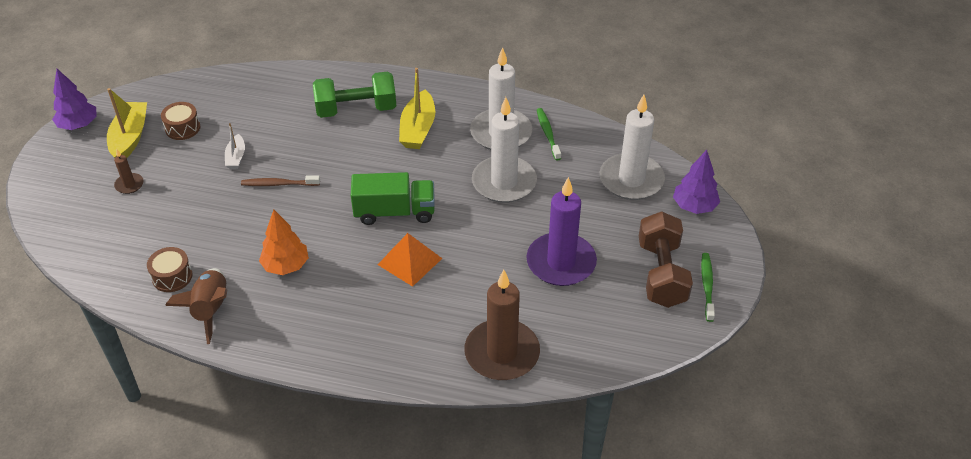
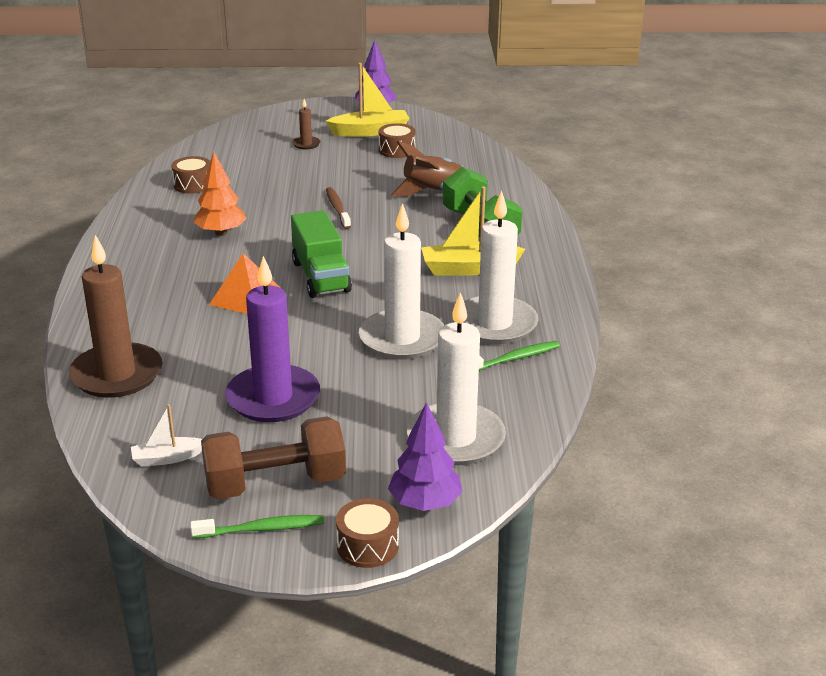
camera: 75 degrees right, 15 degrees down
(211, 310) = (154, 209): brown rocket -> brown rocket (432, 192)
(236, 157) = (367, 181): white boat -> white boat (167, 458)
(730, 239) = (367, 546): none -> brown drum

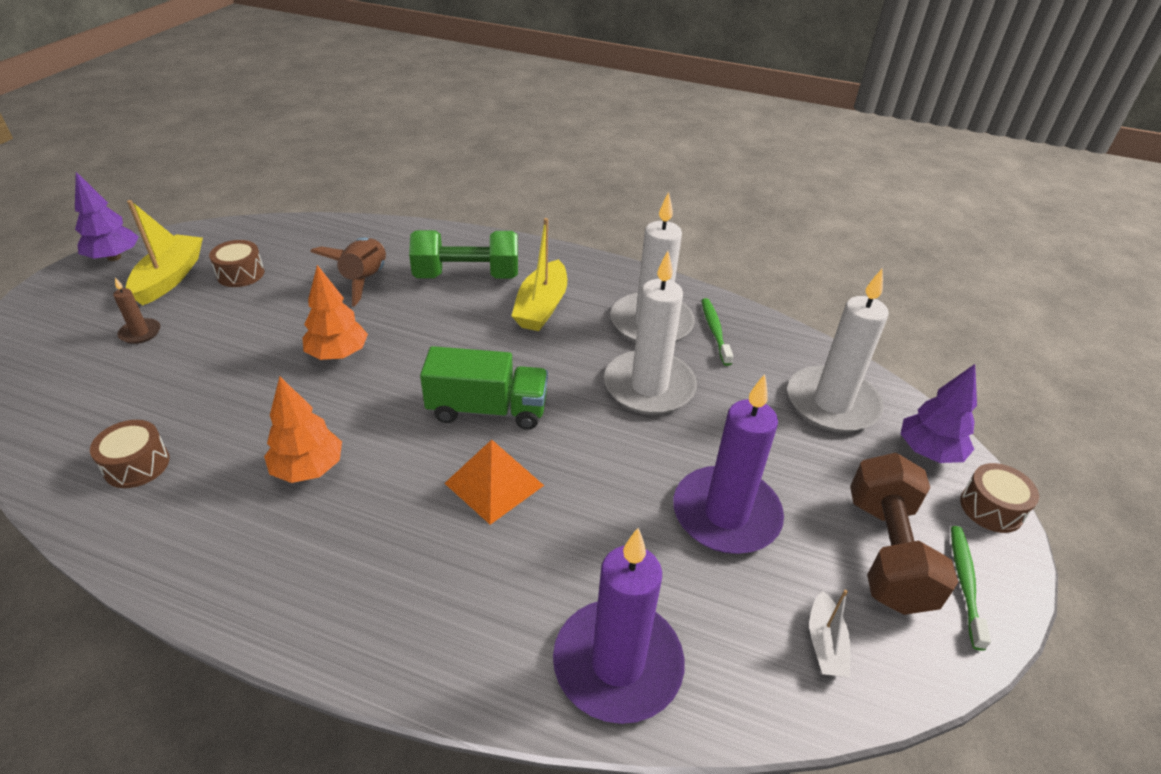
camera: 70 degrees left, 10 degrees up
(117, 374) = (617, 664): brown candle -> purple candle
(337, 208) = (338, 354): brown toothbrush -> orange tree

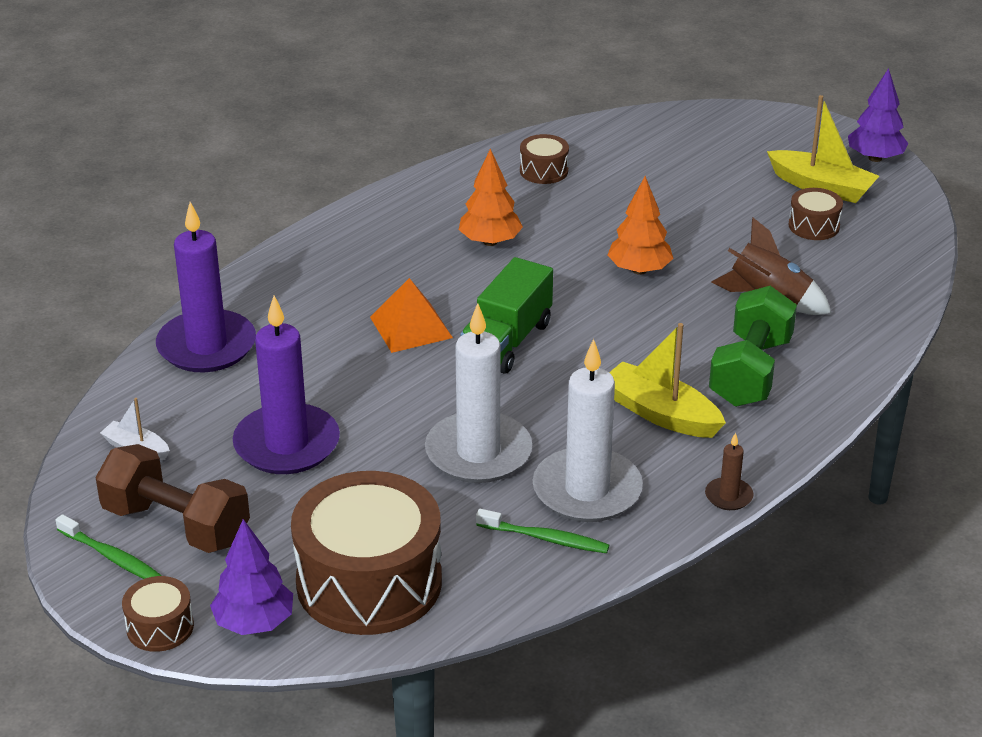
camera: 115 degrees right, 5 degrees down
(140, 333) = (727, 172): brown candle -> brown candle (728, 496)
(832, 403) = (369, 582): white candle -> brown drum

